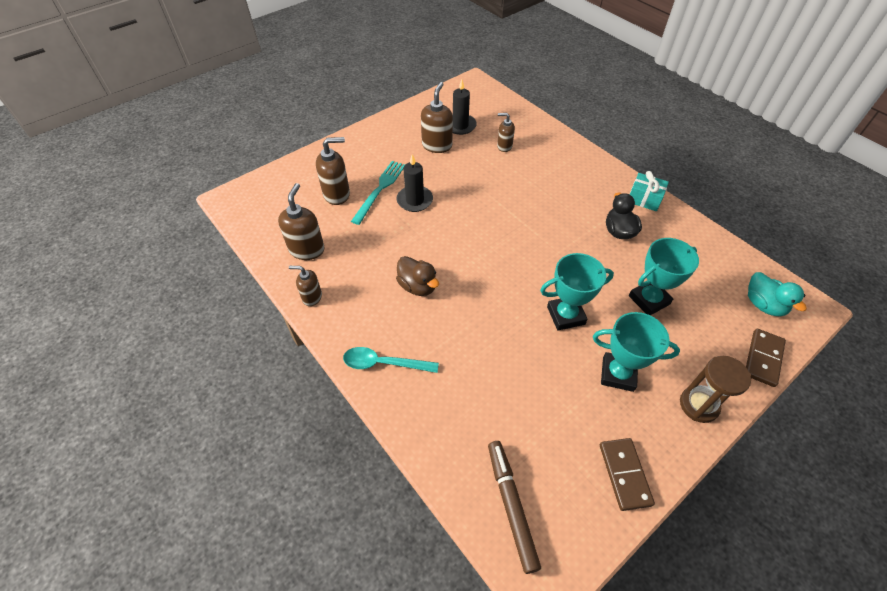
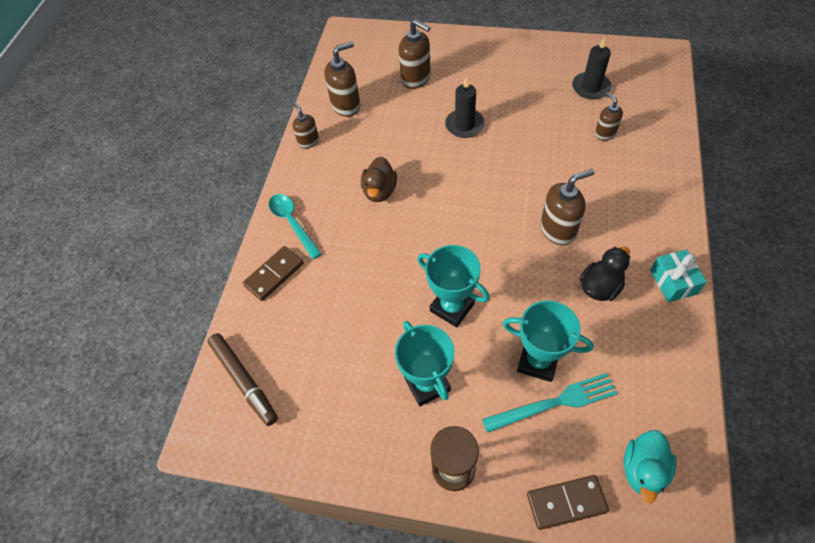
camera: 55 degrees right, 5 degrees up
(380, 189) = (451, 97): turquoise fork -> turquoise fork (554, 403)
(437, 145) = (545, 92): brown soap dispenser -> brown soap dispenser (558, 230)
(511, 505) = (244, 380): brown marker -> brown marker turned 105 degrees clockwise
(624, 474) = (332, 445): brown domino -> brown domino (274, 274)

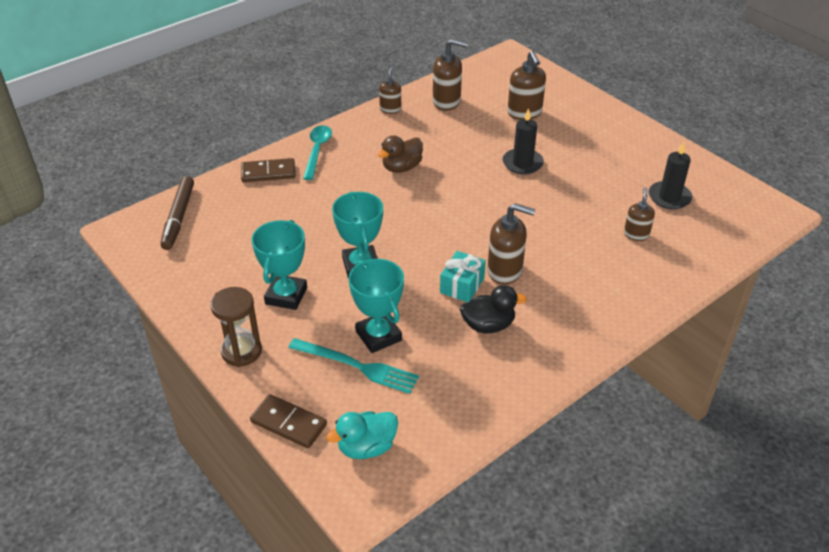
camera: 35 degrees right, 15 degrees down
(673, 282) = (553, 361): turquoise gift -> turquoise gift (462, 285)

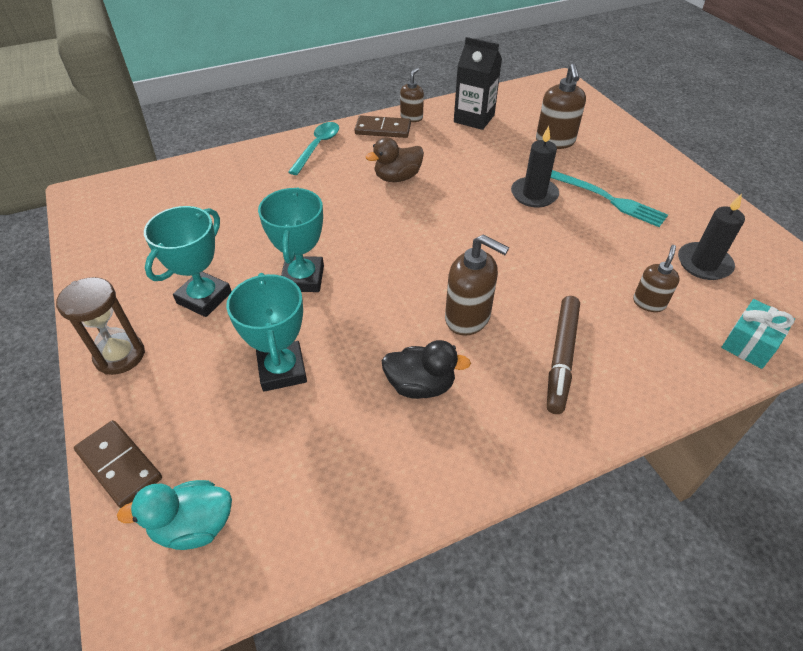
camera: 15 degrees right, 5 degrees up
(179, 217) = (144, 191): brown marker -> brown marker (561, 357)
(268, 173) = (257, 161): brown domino -> brown domino (383, 129)
(357, 366) = (238, 405): turquoise fork -> turquoise fork (608, 199)
(447, 102) = (474, 118): brown soap dispenser -> black carton
(462, 285) = (408, 326): turquoise gift -> turquoise gift (750, 343)

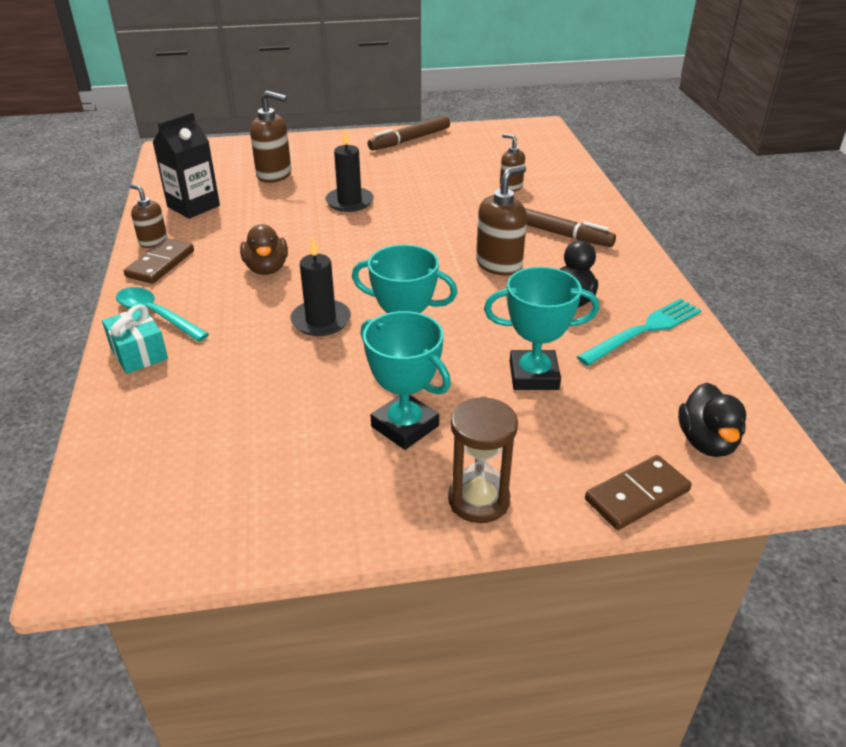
camera: 75 degrees left, 10 degrees down
(194, 526) = (706, 442): turquoise duck -> black duck
(608, 199) = (378, 172): turquoise fork -> turquoise fork (644, 331)
(701, 204) = (410, 140): none -> brown marker
(704, 264) = (477, 157): black candle -> black candle (321, 321)
(750, 343) = (562, 164): turquoise gift -> turquoise gift (139, 353)

